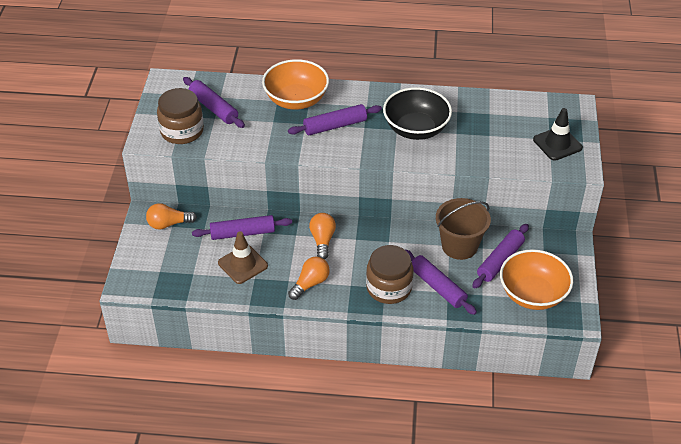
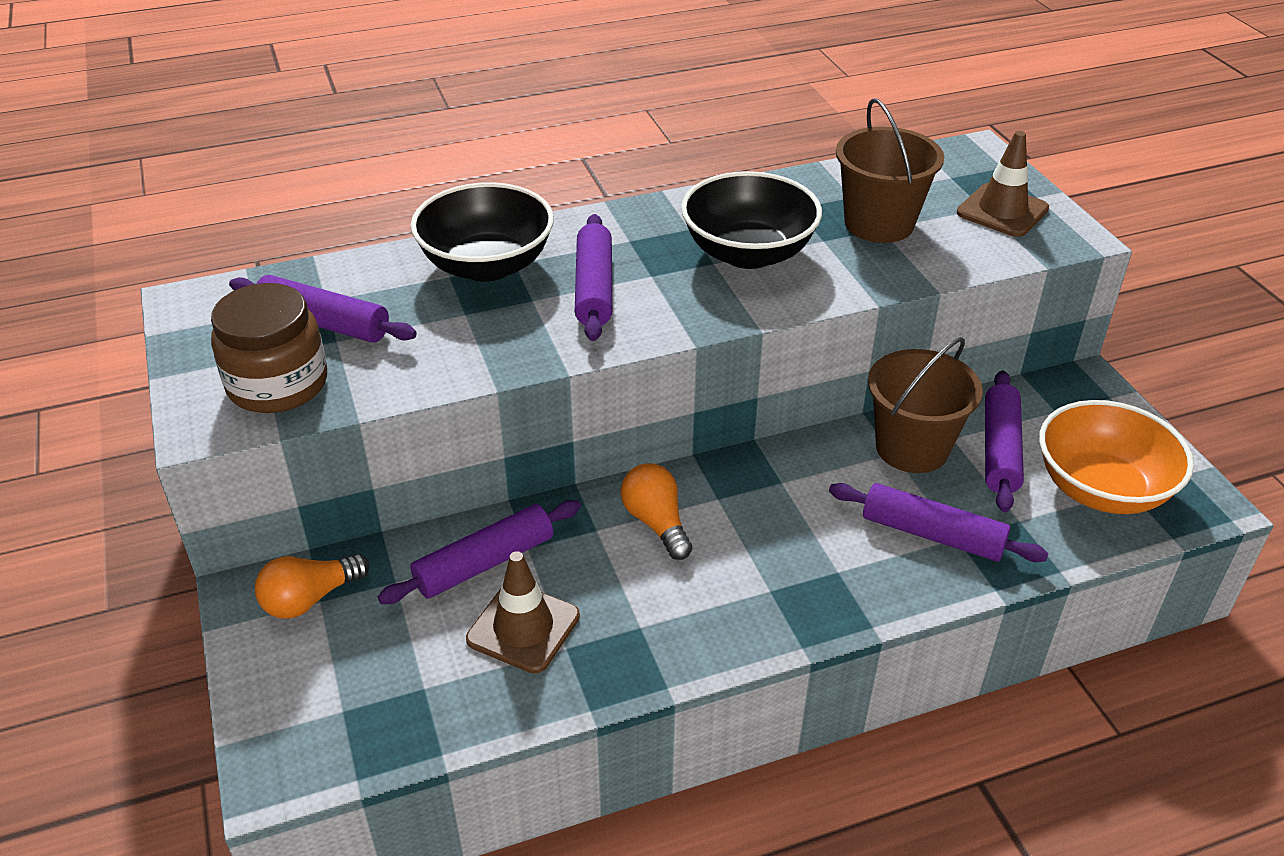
camera: 25 degrees left, 5 degrees down
(296, 100) = (487, 265): orange bowl -> black bowl
(310, 283) = (689, 617): orange light bulb -> none
(335, 126) = (594, 288): purple rolling pin -> purple rolling pin turned 45 degrees counterclockwise
(389, 288) = (846, 569): brown jar -> none
(490, 132) = (879, 223): none -> brown bucket
(557, 144) = (1002, 211): black traffic cone -> brown traffic cone

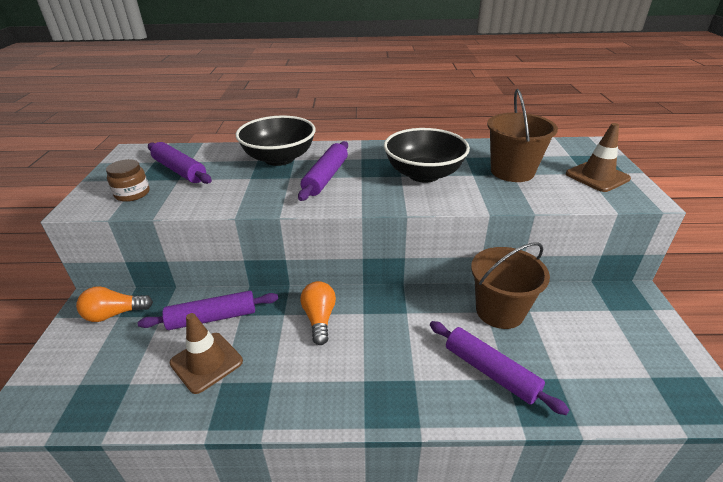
camera: 20 degrees right, 5 degrees down
(278, 384) = (132, 194): brown jar -> brown jar, size x0.61
(999, 450) = (560, 326): purple rolling pin -> none
(1101, 489) = (628, 371): orange bowl -> none

